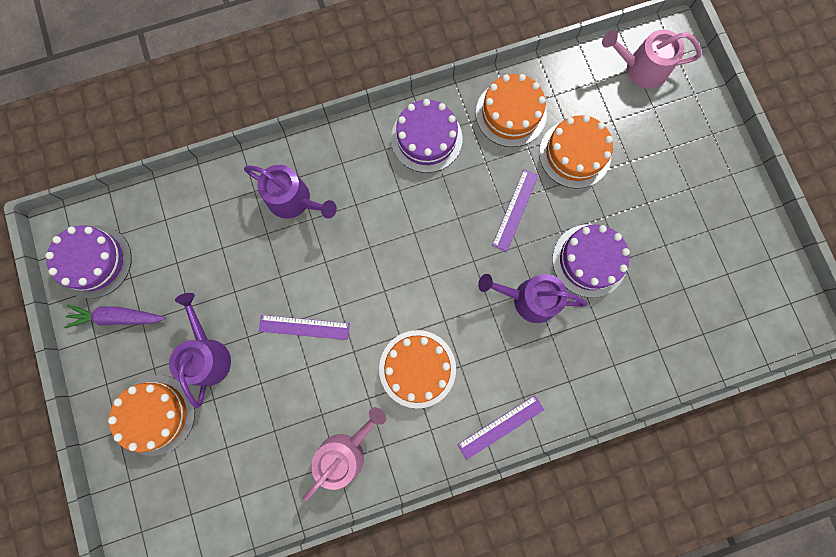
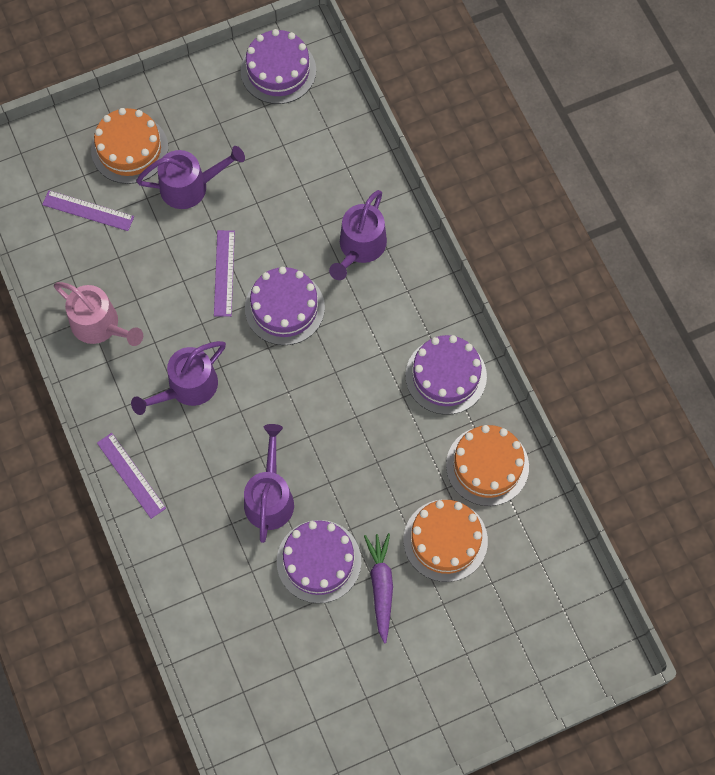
camera: 85 degrees right, 10 degrees down
(117, 317) = (223, 100): purple carrot -> purple carrot (381, 587)
(346, 273) = (284, 308): none -> purple cake
(417, 368) = (187, 387): orange cake -> purple watering can
(515, 210) = (371, 477): purple ruler -> purple ruler (88, 210)
(641, 69) = (564, 615): pink watering can -> none

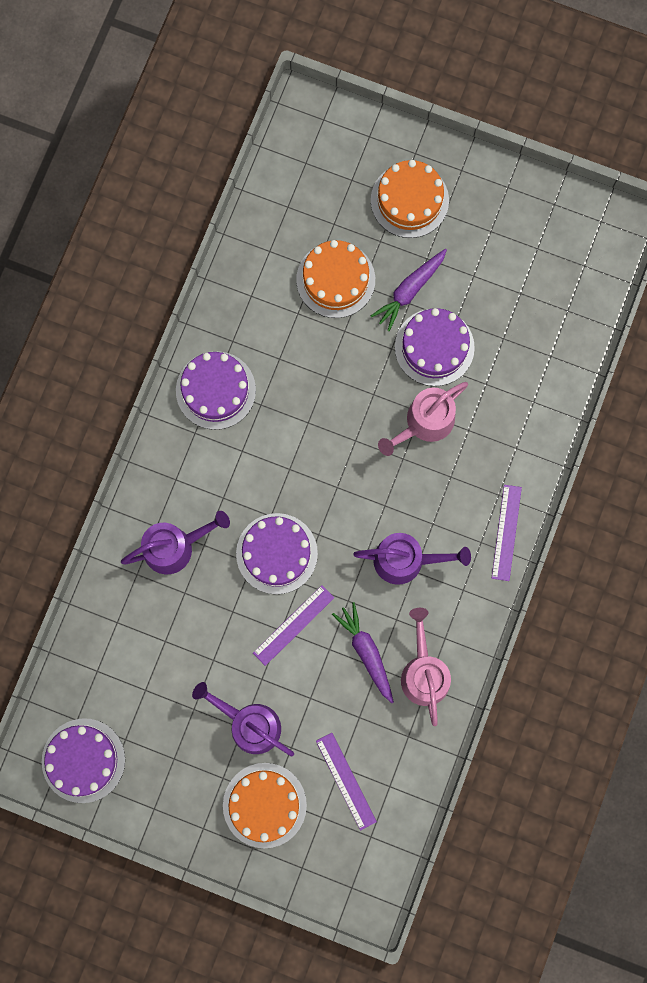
camera: 135 degrees left, 10 degrees up
(154, 302) = (366, 652): none -> purple carrot
(269, 497) = (425, 422): purple watering can -> pink watering can
(487, 466) = (254, 301): orange cake -> orange cake (409, 200)

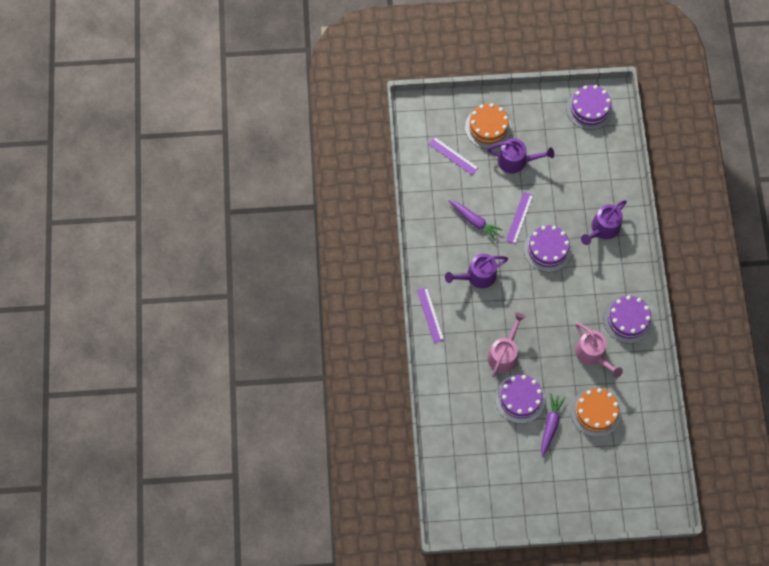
camera: 155 degrees right, 10 degrees down
(409, 200) = (578, 479): orange cake -> none
(424, 673) = (439, 224): pink watering can -> pink watering can (592, 354)

